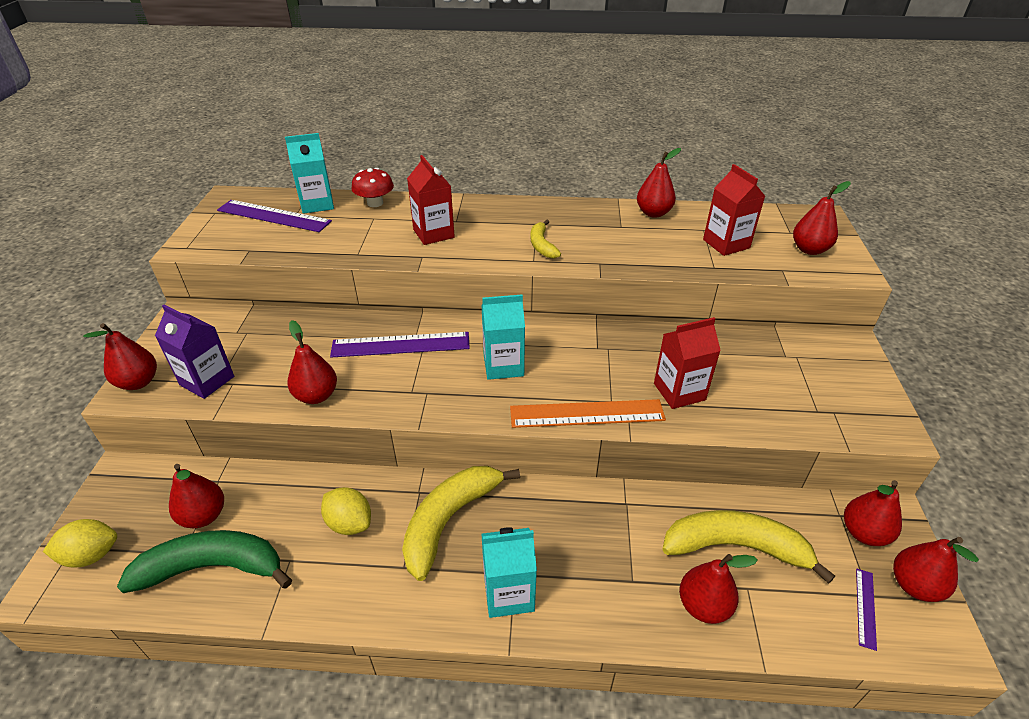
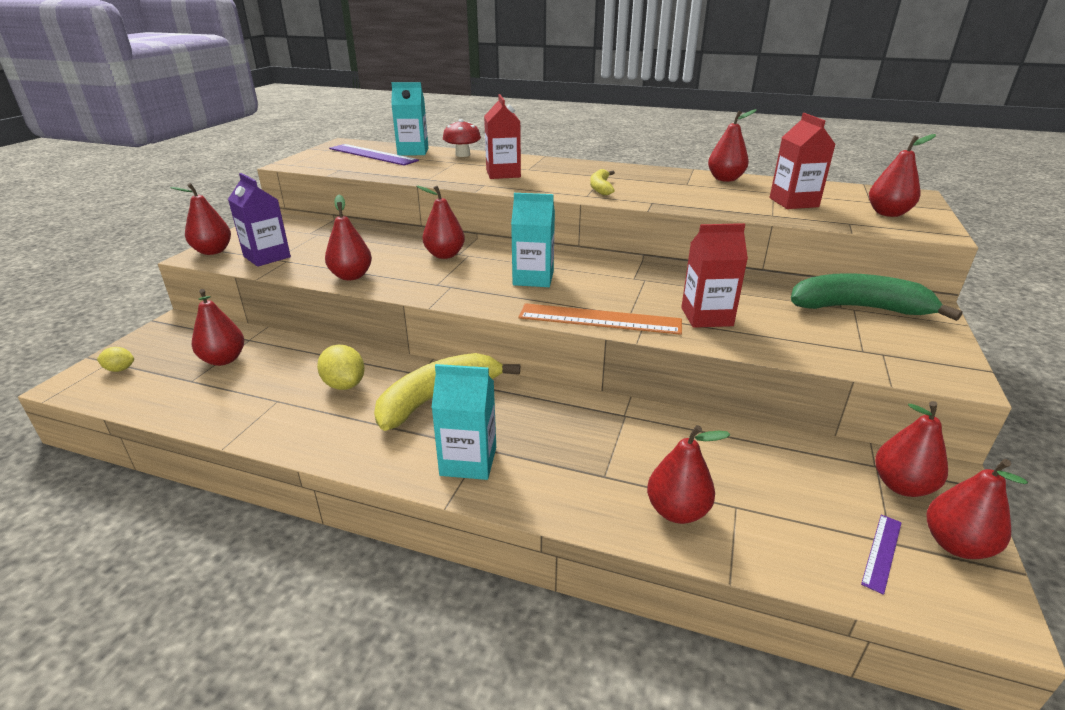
camera: 15 degrees right, 10 degrees down
(91, 555) = (120, 369): yellow lemon -> yellow lemon, size x0.60
(213, 567) = (210, 394): green banana -> green banana (858, 308)
(401, 345) = (445, 255): purple ruler -> red pear
(735, 547) = (734, 470): yellow banana -> none

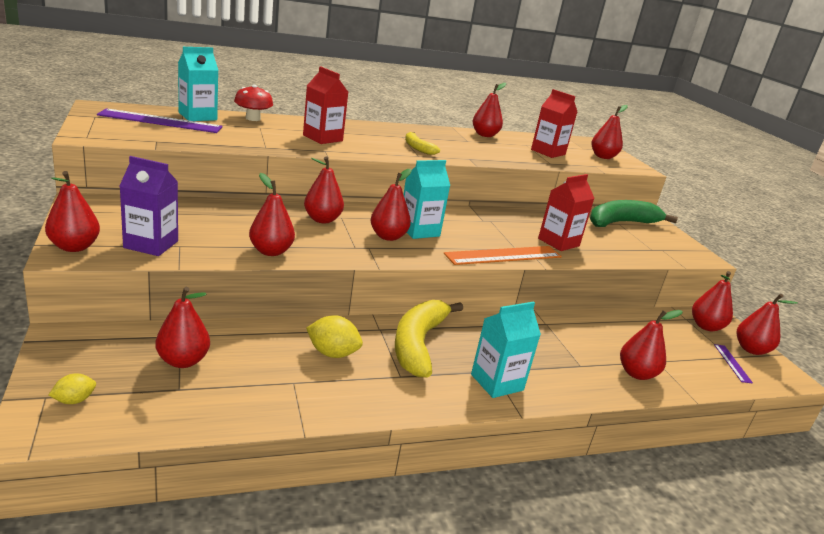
camera: 40 degrees left, 5 degrees down
(488, 279) = (388, 236): none -> red pear

